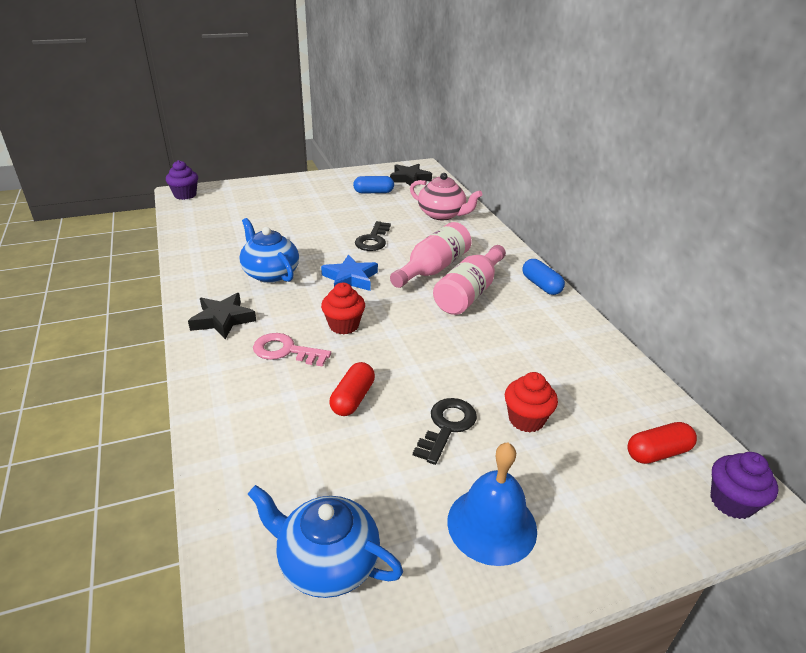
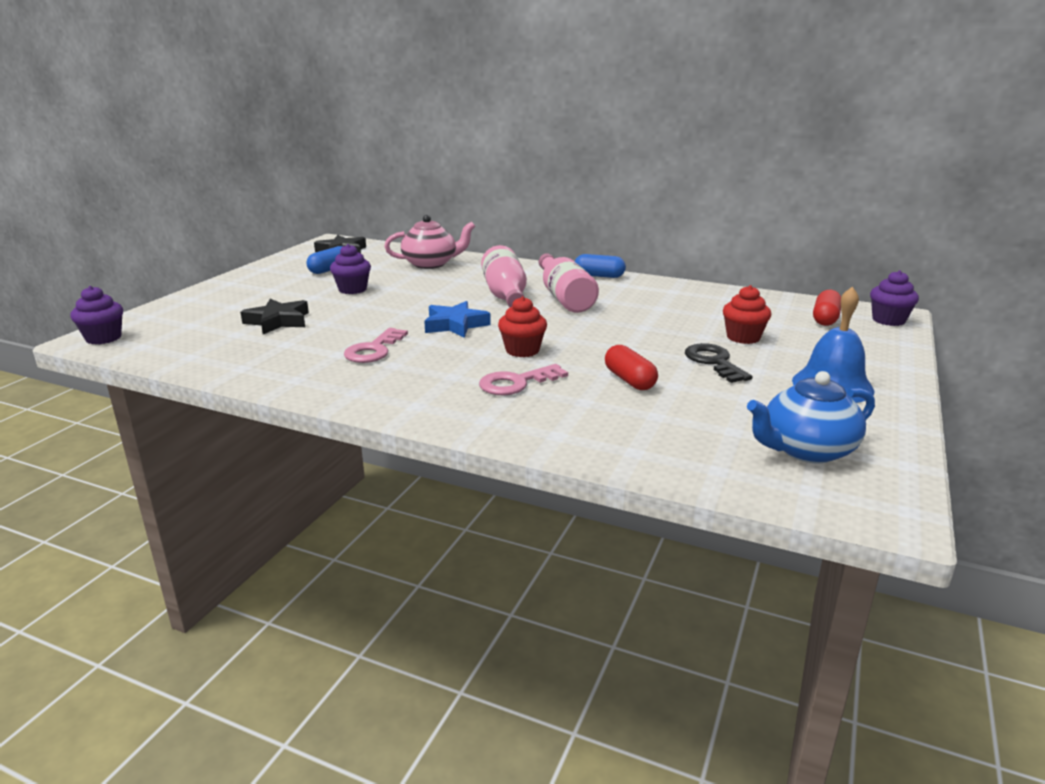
camera: 45 degrees left, 10 degrees down
(222, 319) = (410, 393): black star -> black star (278, 321)
(270, 273) = (374, 350): blue teapot -> pink key
(353, 216) = (352, 289): none -> purple cupcake
(373, 240) = (412, 297): black key -> none

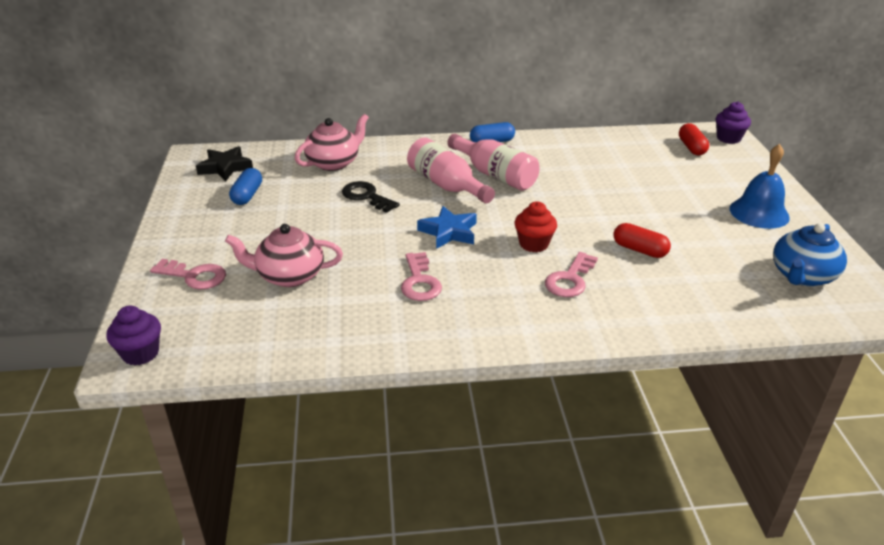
camera: 30 degrees left, 10 degrees up
(213, 306) = (194, 276): none -> pink key
(278, 321) = (289, 276): black star -> pink teapot
(352, 289) = (304, 215): purple cupcake -> none
(714, 362) = (671, 213): black key -> black key (366, 196)
(743, 337) = (662, 182): red cupcake -> none

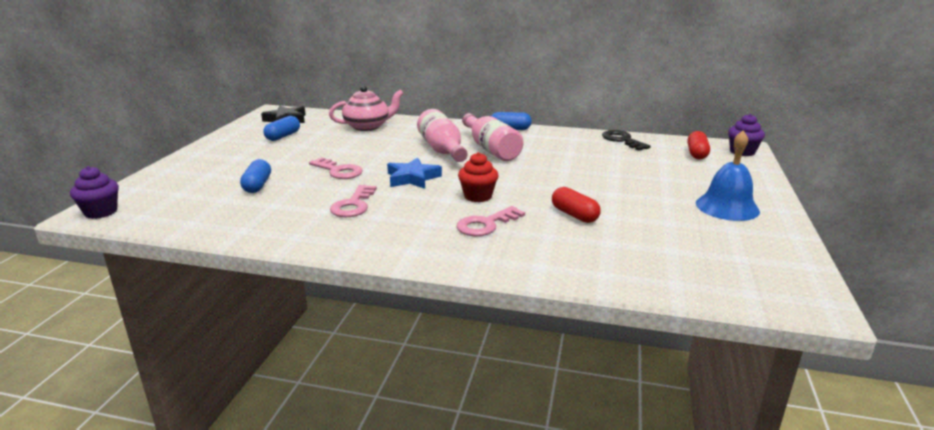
camera: 20 degrees right, 10 degrees down
(194, 276) = (191, 175): pink key -> pink key (339, 171)
(289, 276) = (257, 185): pink teapot -> blue capsule
(366, 196) = (370, 148): black key -> black key (622, 140)
(802, 276) = (733, 261): blue teapot -> none

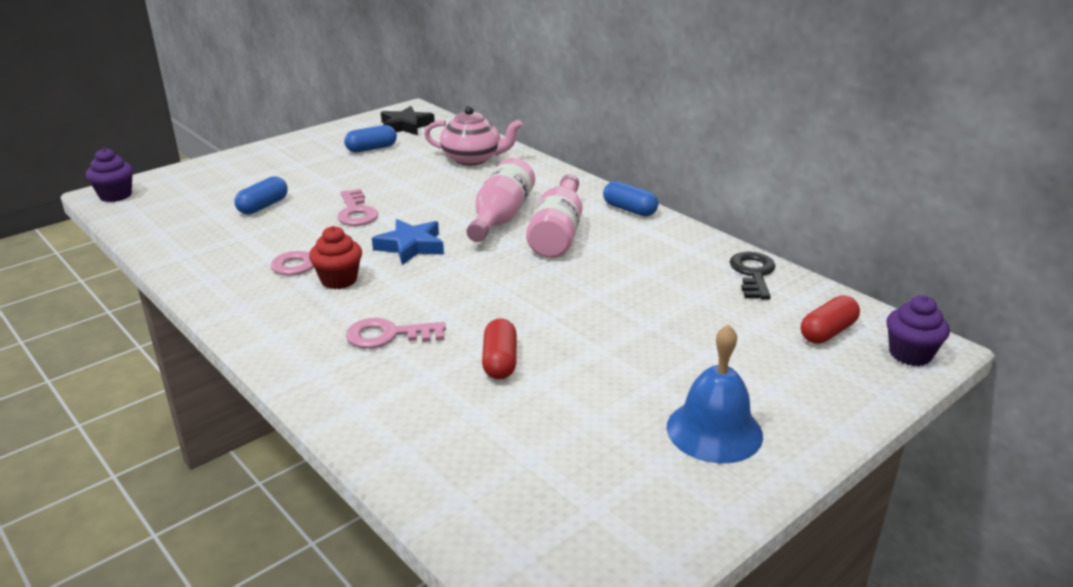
camera: 35 degrees right, 5 degrees up
(478, 196) = (438, 295): red cupcake -> red cupcake (339, 280)

